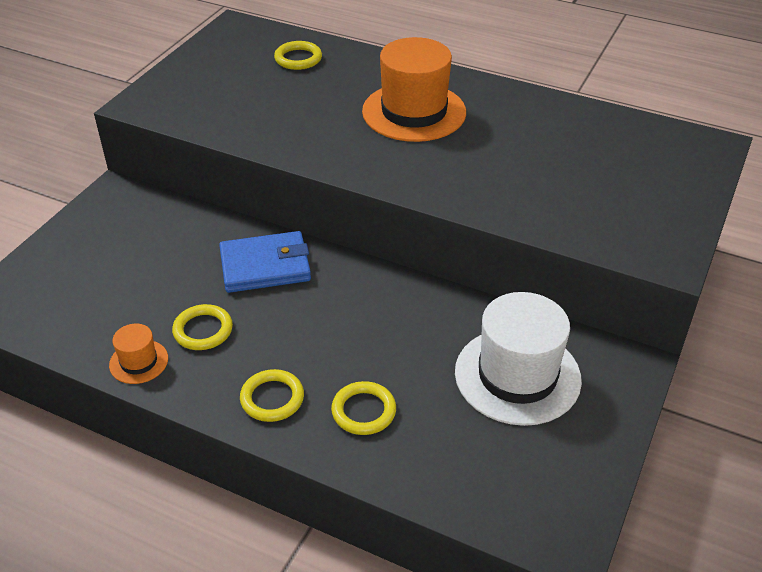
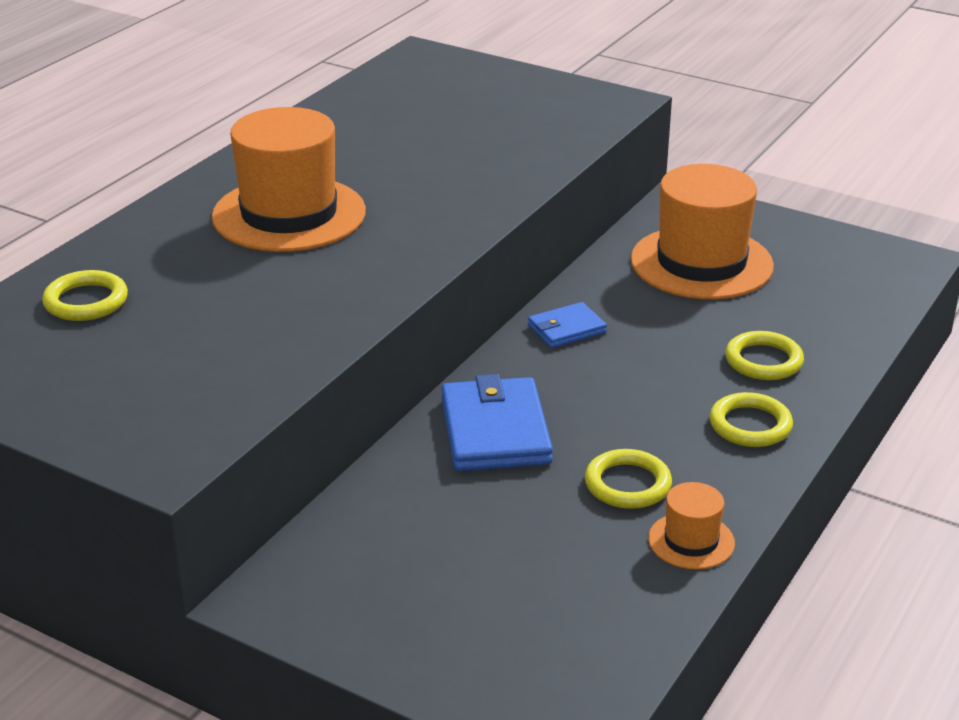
camera: 85 degrees left, 10 degrees down
(396, 295) = (566, 329): none -> blue wallet
(517, 375) = (701, 263): white hat -> orange hat

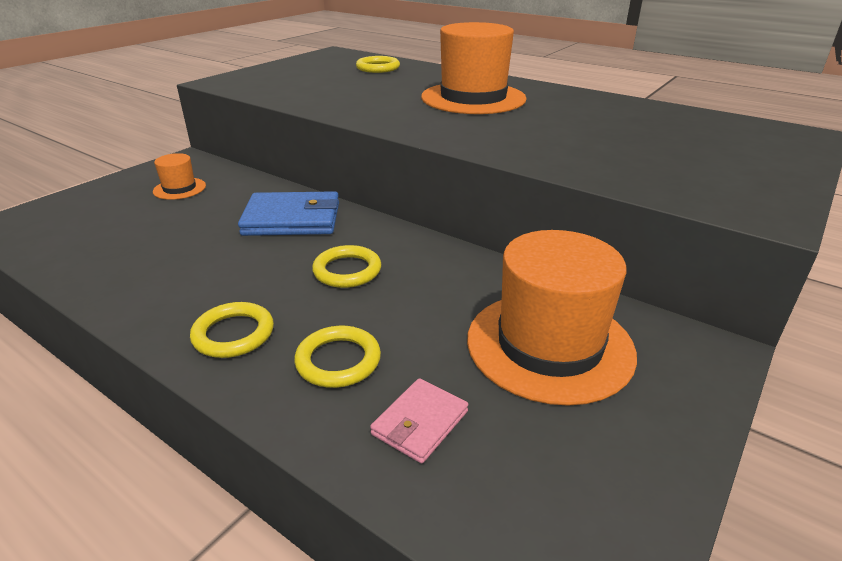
camera: 95 degrees right, 0 degrees up
(566, 329) = (421, 254): blue wallet -> none
(627, 484) = (196, 263): yellow ring -> yellow ring (347, 270)
(691, 541) = (110, 283): orange hat -> orange hat (179, 188)
(816, 317) = (420, 423): none -> pink wallet

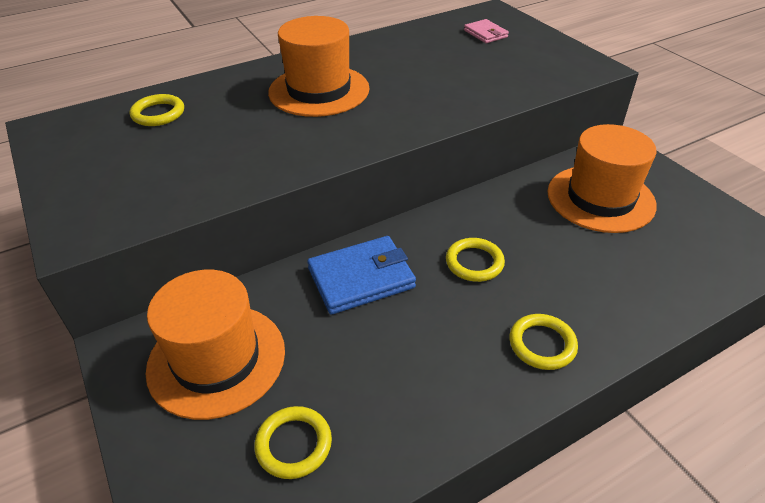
camera: 65 degrees left, 10 degrees up
(179, 188) = (216, 359): orange hat -> orange hat, size x2.13
(292, 219) = (361, 278): blue wallet -> blue wallet turned 45 degrees clockwise
(338, 361) = (592, 292): yellow ring -> yellow ring (294, 444)
(420, 423) = (660, 270): pink wallet -> pink wallet (485, 34)

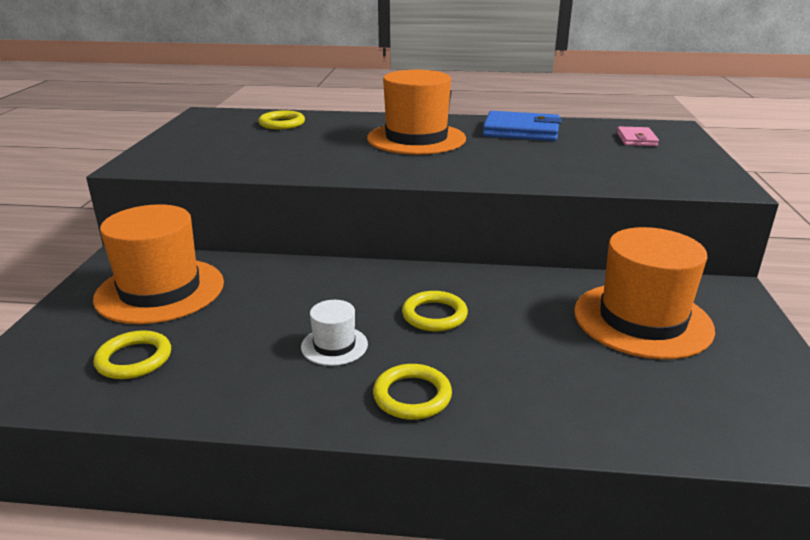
camera: 35 degrees right, 15 degrees down
(361, 278) = (324, 287): blue wallet -> blue wallet (521, 131)
(439, 332) = (334, 345): none -> white hat

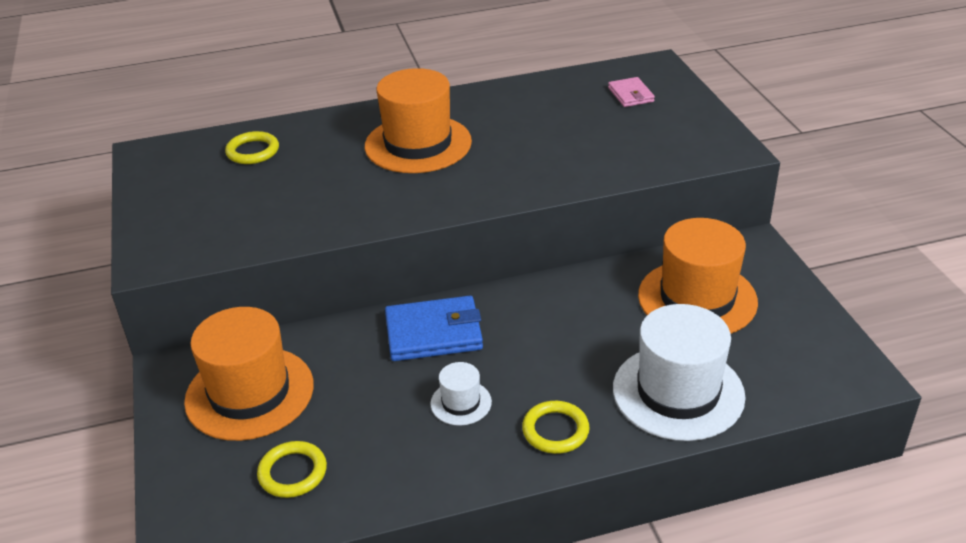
camera: 20 degrees left, 10 degrees up
(434, 315) = (526, 344): yellow ring -> none
(521, 131) = (515, 106): blue wallet -> blue wallet (433, 333)
(575, 398) = (678, 392): none -> white hat

